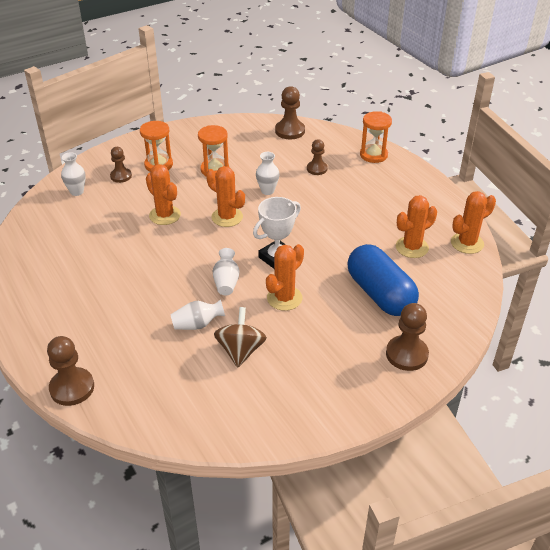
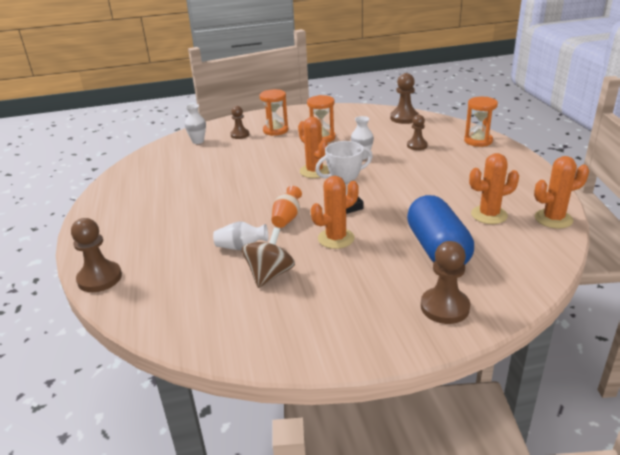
camera: 20 degrees right, 10 degrees down
(165, 215) = (260, 164): orange cactus -> none
(226, 282) = (287, 218): white vase -> orange vase

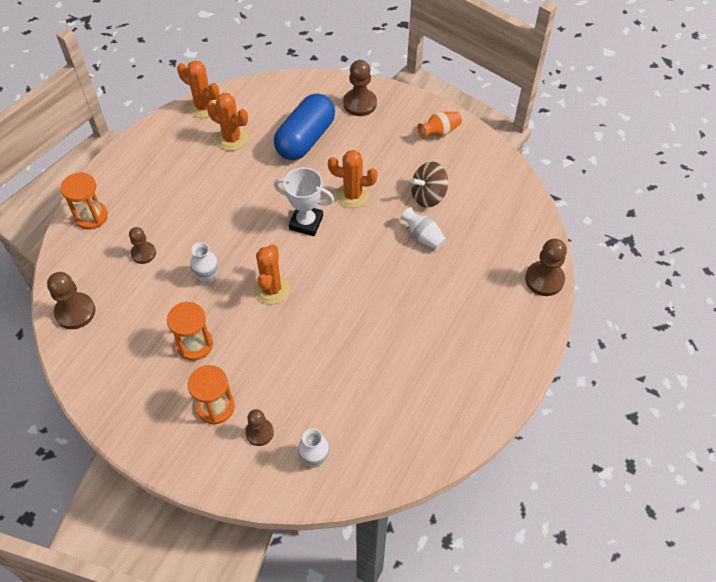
camera: 140 degrees left, 25 degrees up
(287, 218) = (361, 243): orange vase -> orange vase (439, 132)

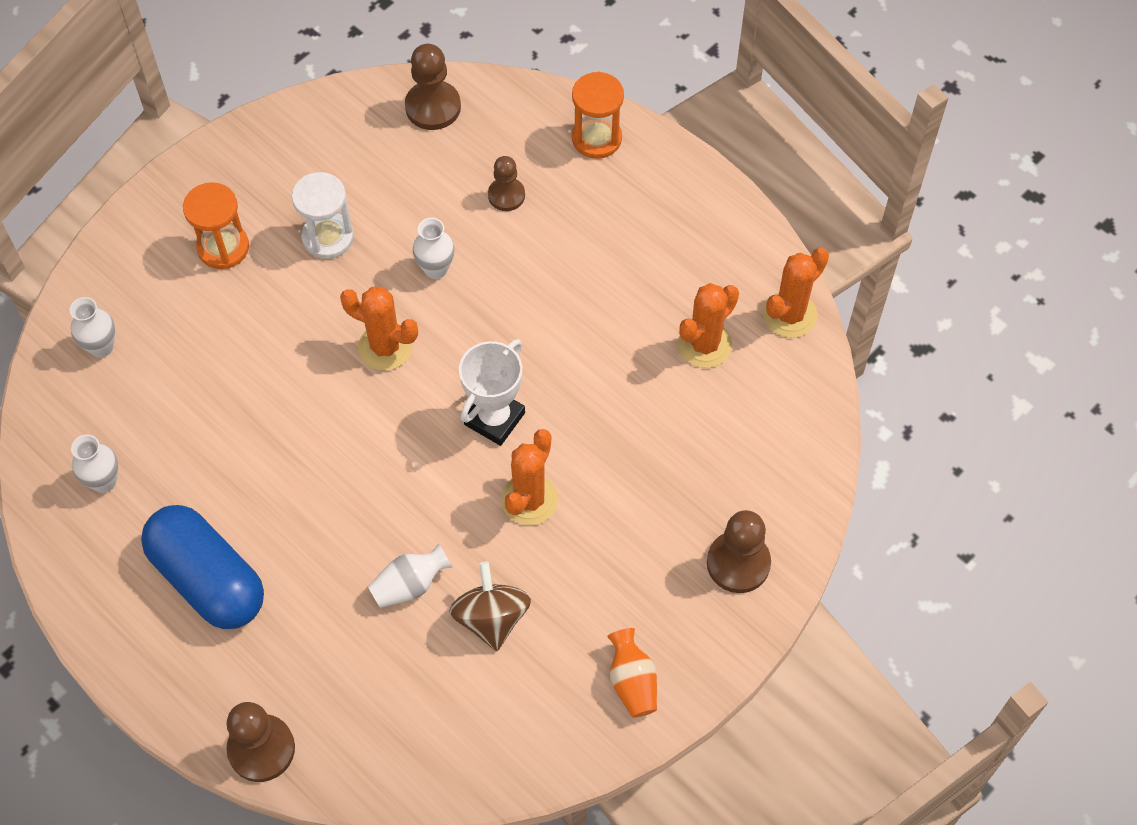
camera: 105 degrees right, 5 degrees up
(195, 345) = (328, 237): orange hourglass -> white hourglass
(259, 432) = (165, 291): brown pawn -> none
(305, 139) = (674, 455): blue capsule -> blue capsule (208, 579)
(414, 420) = (104, 481): none -> white vase

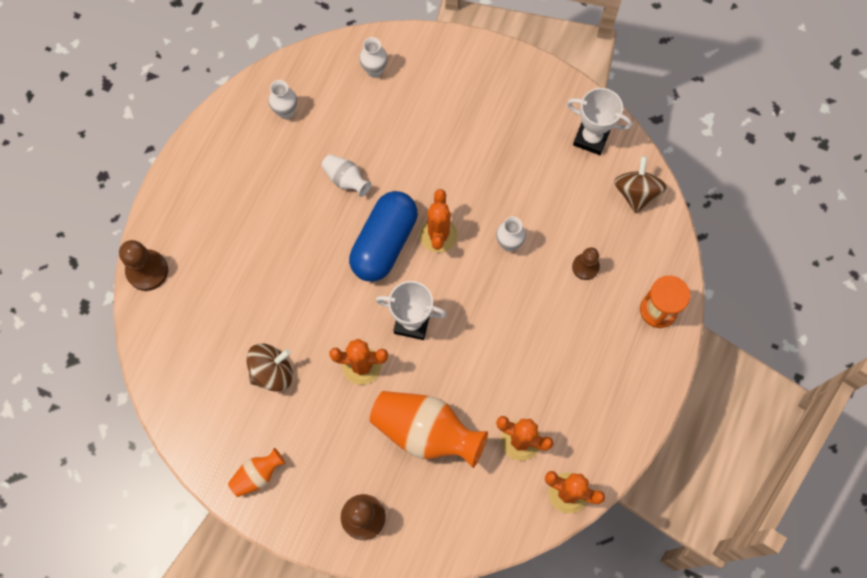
camera: 70 degrees right, 10 degrees up
(208, 579) = (243, 196): blue capsule -> blue capsule (384, 243)
(223, 247) = (472, 109): orange hourglass -> none
(328, 237) = (505, 168): white hourglass -> none
(334, 128) = (591, 138): none -> white trophy
(410, 585) = (278, 314): white vase -> white vase (346, 180)
(433, 107) = (636, 193): brown pawn -> brown spinning top
(651, 450) = (426, 432): none -> orange vase

